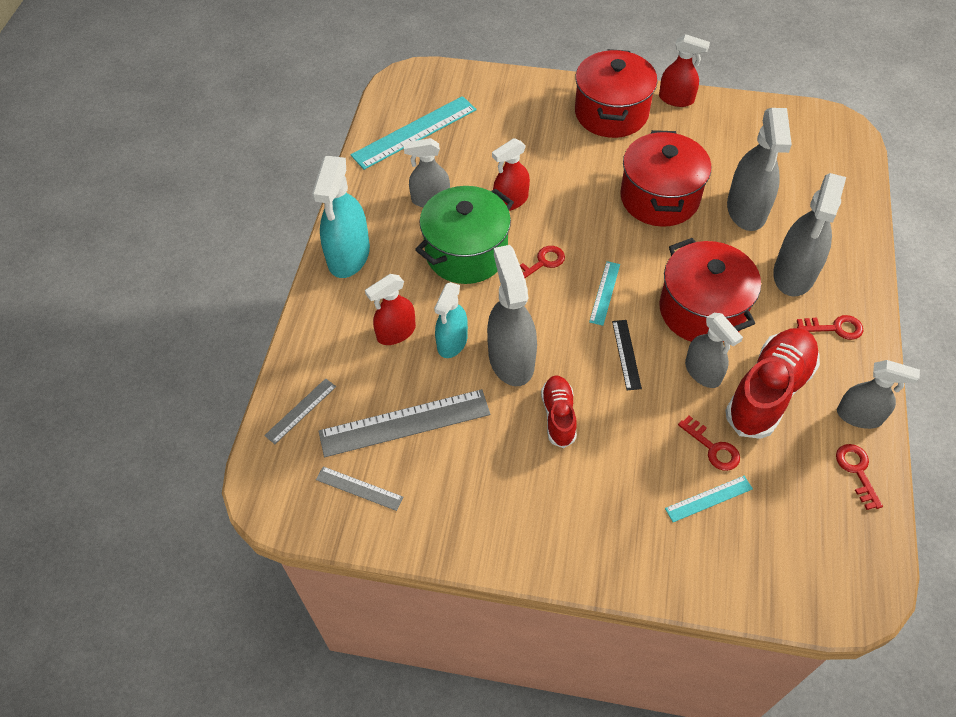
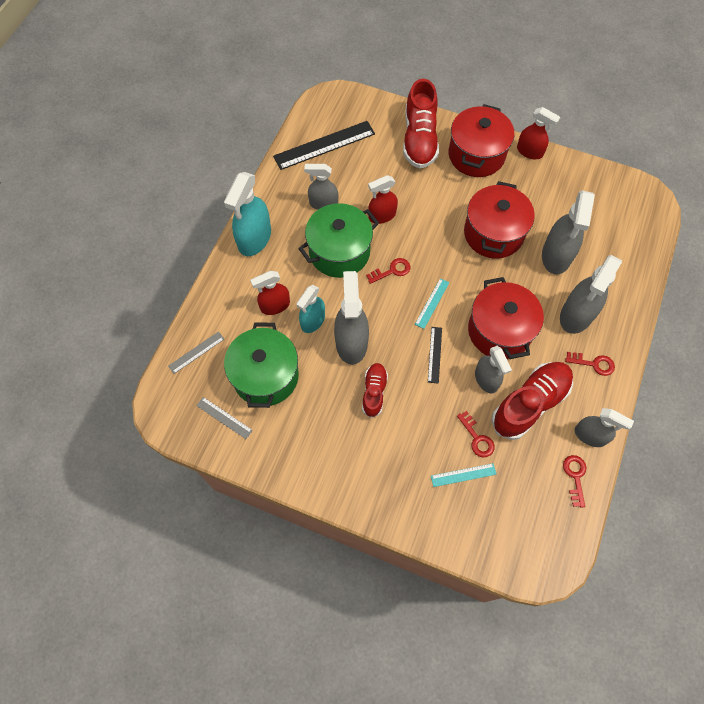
camera: 10 degrees right, 10 degrees up
(404, 423) = (265, 376): grey ruler -> green pot
(414, 132) = (324, 145): turquoise ruler -> black ruler
(534, 107) = (419, 139): none -> red shoe

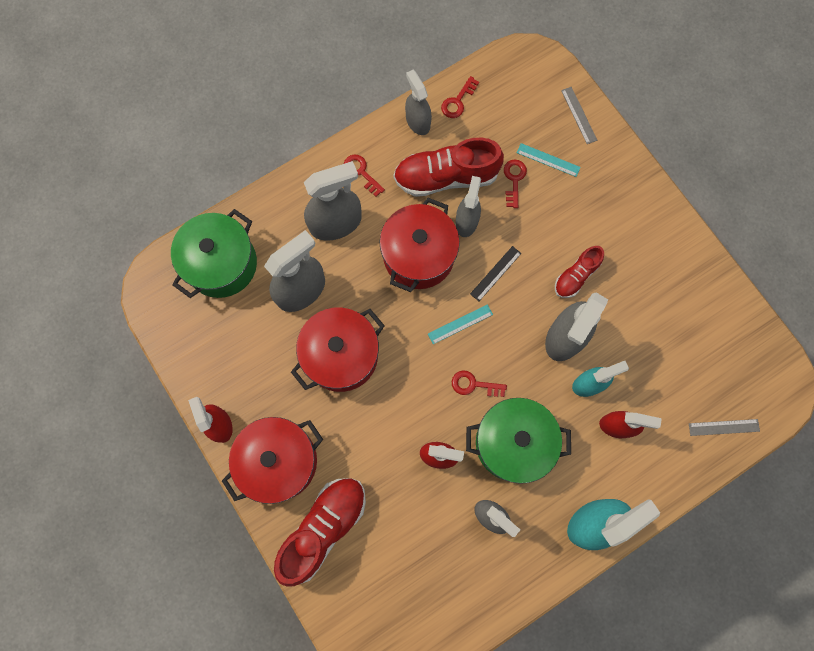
camera: 145 degrees left, 10 degrees up
(224, 418) = (729, 342): grey ruler -> grey ruler (579, 115)
(265, 376) = (668, 357): green pot -> green pot (221, 264)
(324, 145) = (437, 598): black ruler -> none

